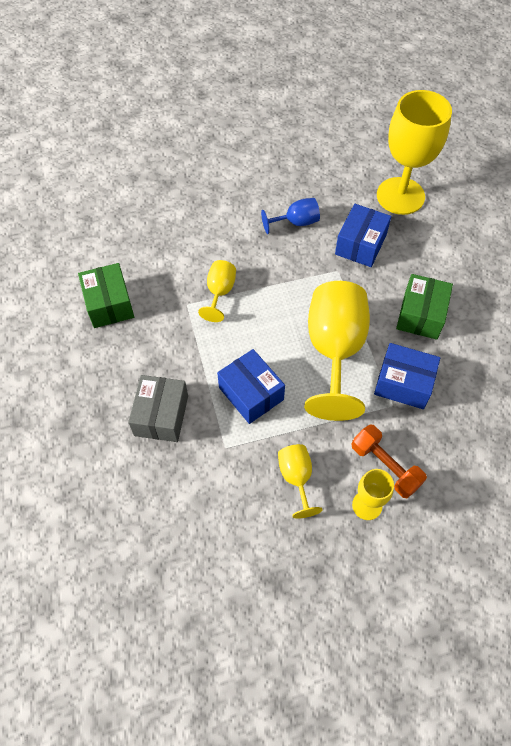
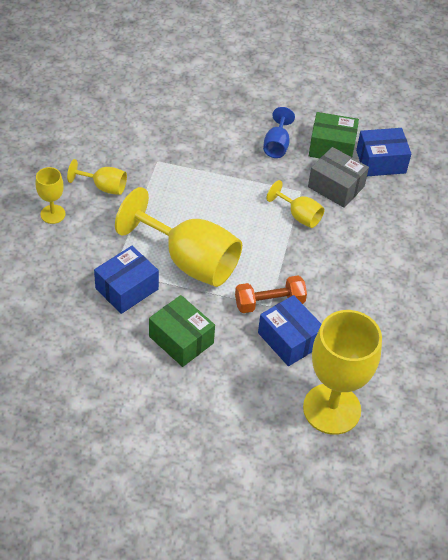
camera: 115 degrees right, 10 degrees down
(161, 415) = (209, 139): grey box -> grey box (336, 187)
(251, 393) = (190, 193): blue box -> blue box (381, 161)
(296, 222) = (347, 304): blue goblet -> blue goblet (276, 145)
(385, 466) = (71, 239): orange dumbbell -> orange dumbbell (269, 303)

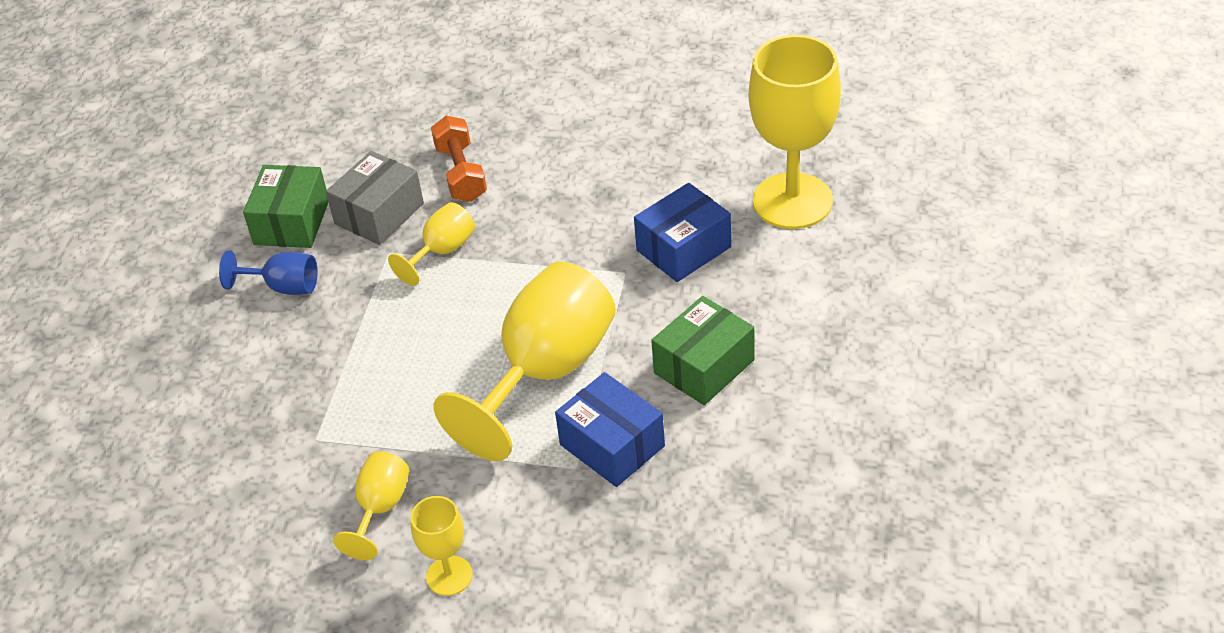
camera: 85 degrees left, 5 degrees down
(269, 303) = (619, 274): orange dumbbell -> orange dumbbell (461, 173)
(381, 161) = (326, 167): blue box -> none

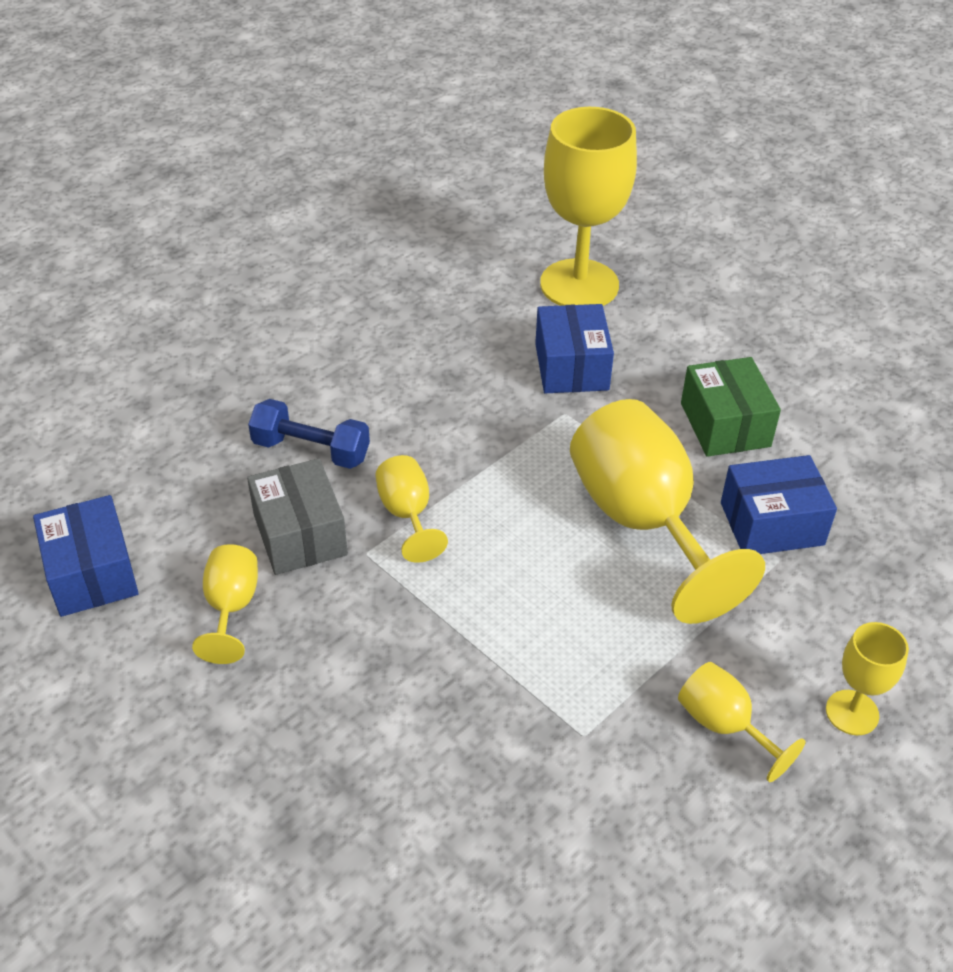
camera: 60 degrees left, 0 degrees up
(270, 150) = (92, 573): none -> blue box
(283, 287) = (325, 660): blue goblet -> none
(292, 222) = (231, 608): green box -> yellow goblet
(461, 173) = (311, 450): orange dumbbell -> blue dumbbell

